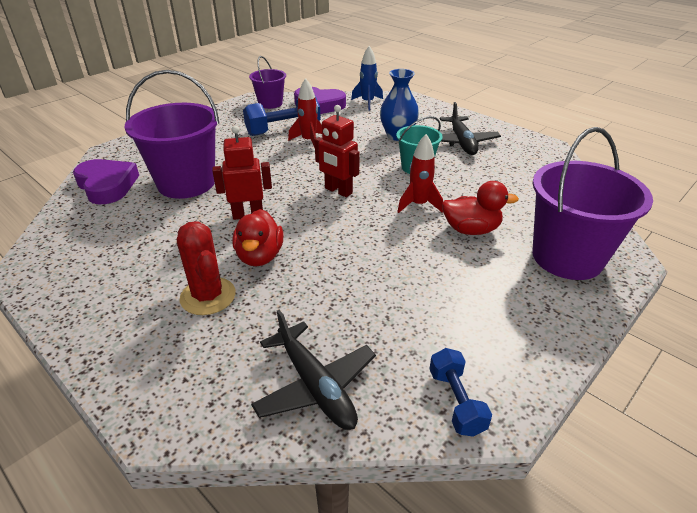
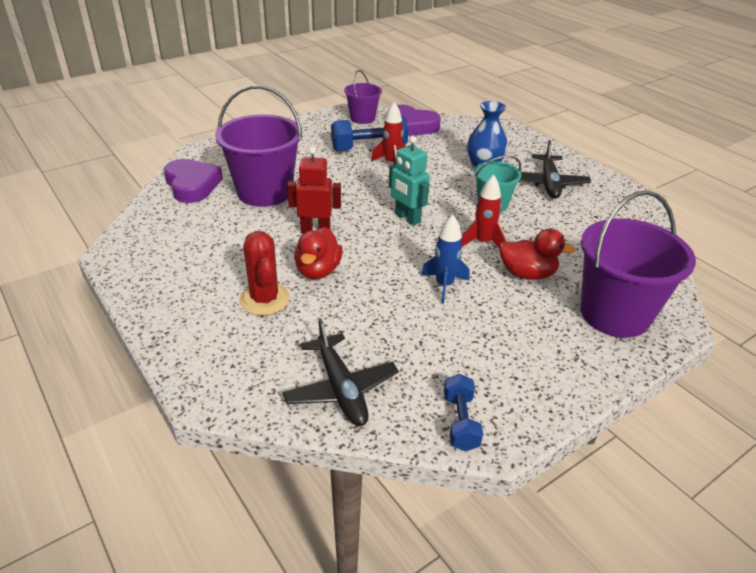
camera: 10 degrees right, 0 degrees up
(338, 191) = (407, 218): red robot -> turquoise robot
(367, 103) = (463, 128): blue rocket -> blue rocket (444, 285)

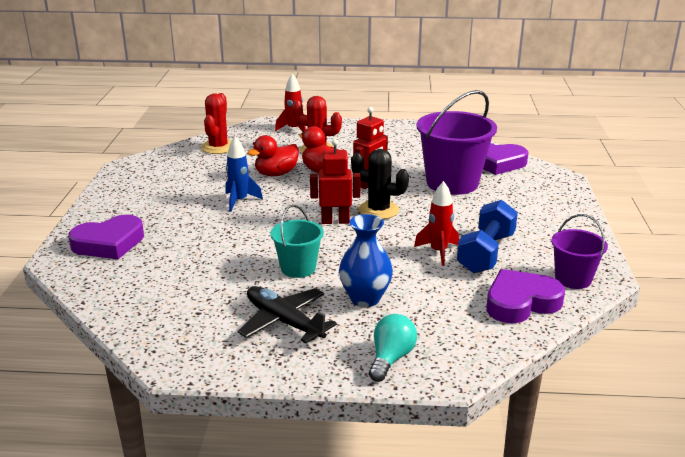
camera: 130 degrees right, 10 degrees down
(341, 389) = (218, 147): black plane -> red cactus
(361, 207) = (378, 210): none -> black cactus
(407, 218) = (335, 221): turquoise robot -> red robot
(460, 422) = (148, 163): blue dumbbell -> none
(483, 242) = (257, 236): red rocket -> red rocket (294, 129)
(520, 143) = (391, 358): none -> turquoise light bulb
(527, 274) = (197, 234): red duck -> red duck (276, 174)
(615, 314) = (109, 243): purple bucket -> purple heart

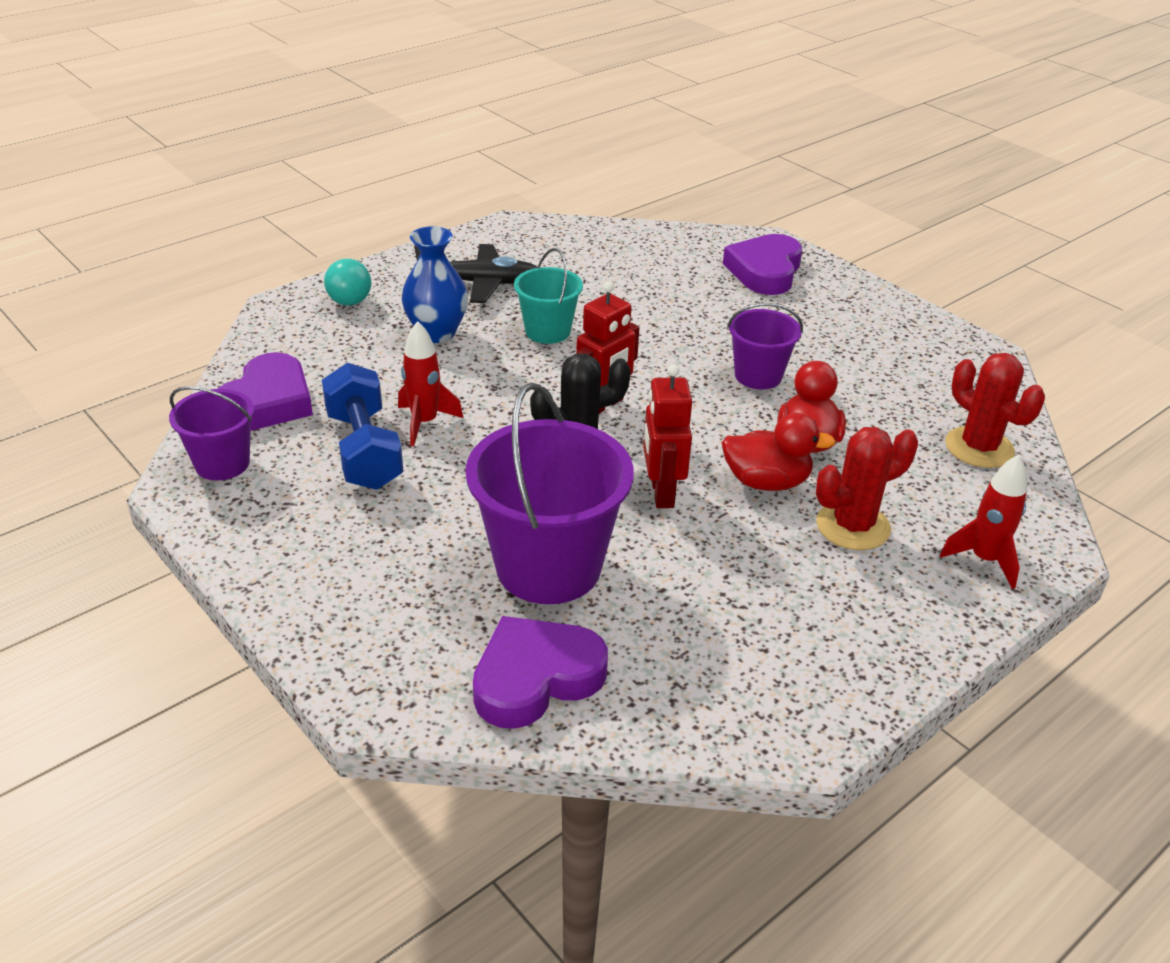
camera: 135 degrees right, 10 degrees up
(239, 201) = (758, 376): blue rocket -> purple bucket

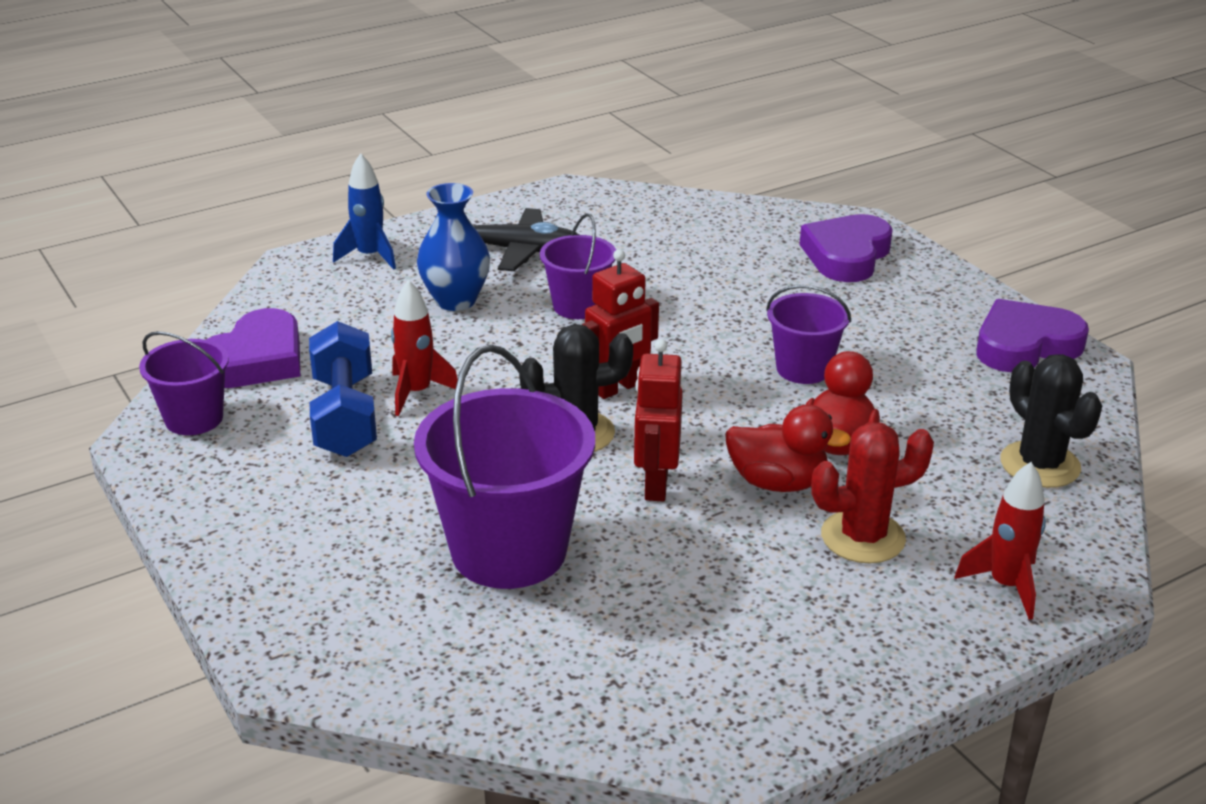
camera: 10 degrees right, 5 degrees down
(347, 296) = (370, 256): turquoise light bulb -> blue rocket
(535, 678) = (463, 661): purple heart -> purple heart (1025, 345)
(548, 331) = (578, 306): turquoise bucket -> purple bucket
(979, 447) = (1040, 465): red cactus -> black cactus

